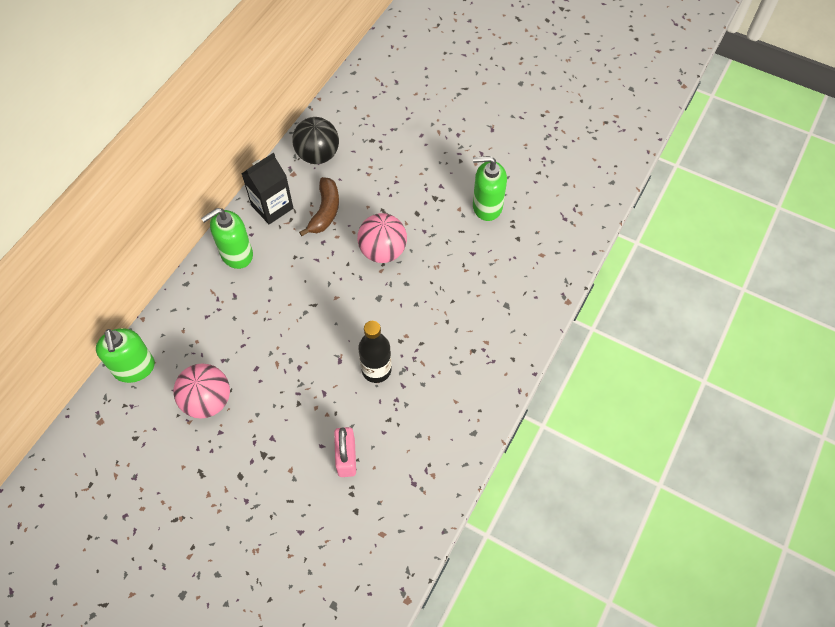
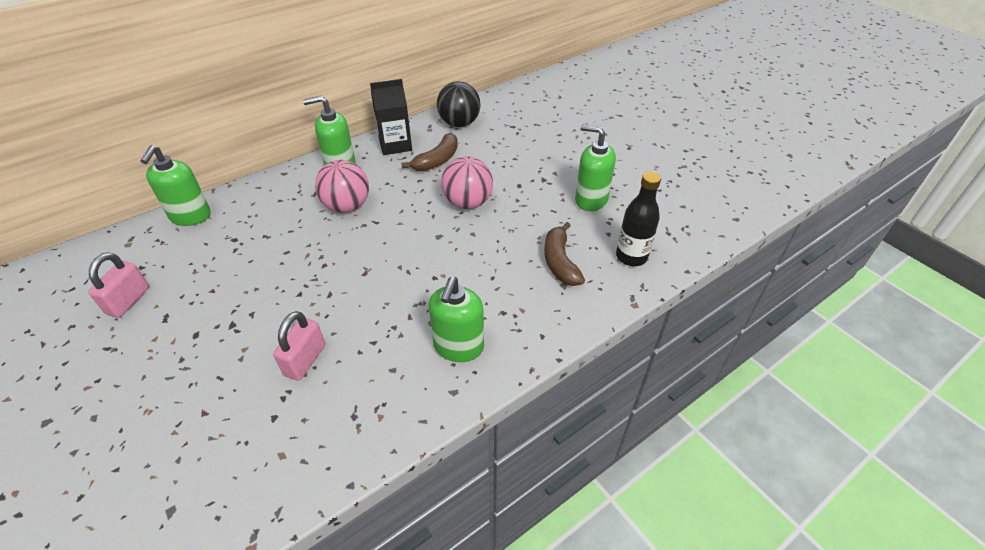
camera: 25 degrees right, 15 degrees down
(154, 473) = (128, 301): none -> pink padlock
(208, 401) = (224, 262): pink ball -> pink ball (347, 206)
(376, 370) = (393, 293): black bottle -> black bottle (631, 257)
(456, 395) = (458, 347): none -> green soap dispenser
(493, 284) = (560, 262): none -> brown banana

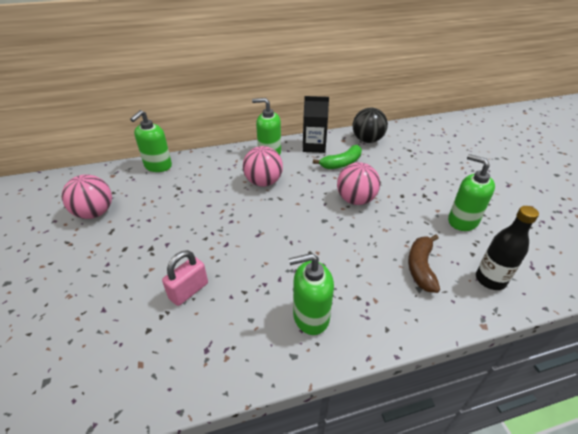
camera: 20 degrees right, 5 degrees down
(128, 301) = (95, 213): pink padlock -> pink ball
(437, 160) = (341, 163): brown banana -> green banana
(458, 347) = (310, 316): green soap dispenser -> green soap dispenser turned 45 degrees clockwise

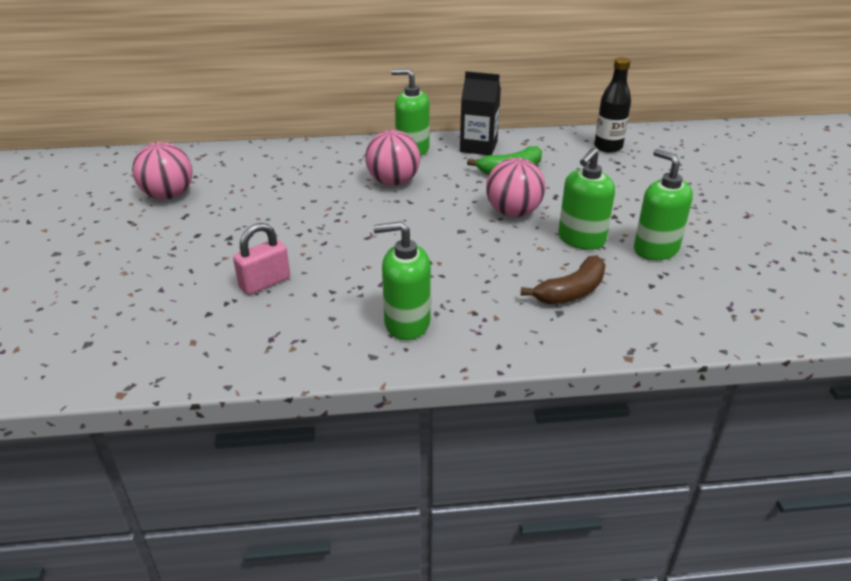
camera: 10 degrees right, 5 degrees down
(158, 166) = (258, 152): green soap dispenser -> green soap dispenser (581, 239)
(367, 140) = (559, 145): black ball -> none
(421, 267) = (571, 291): brown banana -> brown banana turned 150 degrees counterclockwise
(490, 280) = (661, 314): black bottle -> black bottle (608, 147)

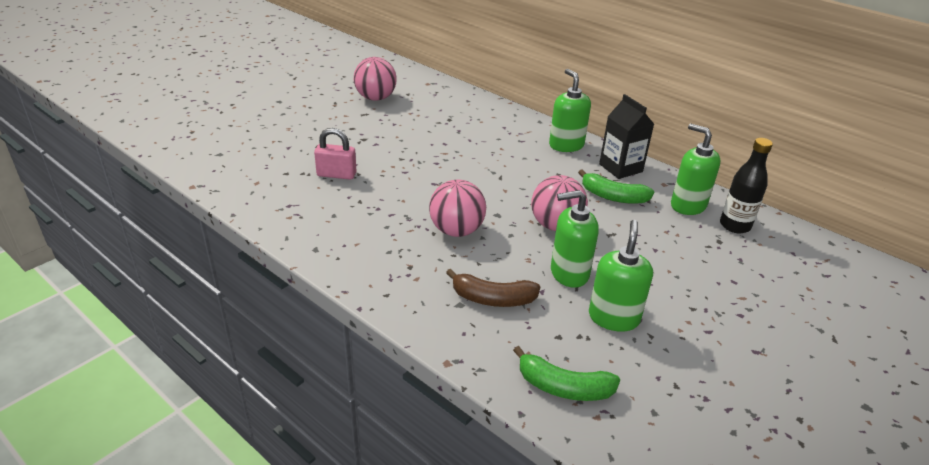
camera: 45 degrees right, 0 degrees up
(393, 182) = (513, 159): pink ball -> pink ball (456, 231)
(406, 323) = (363, 245): green soap dispenser -> green soap dispenser (687, 205)
(712, 314) = (563, 387): none -> green banana

